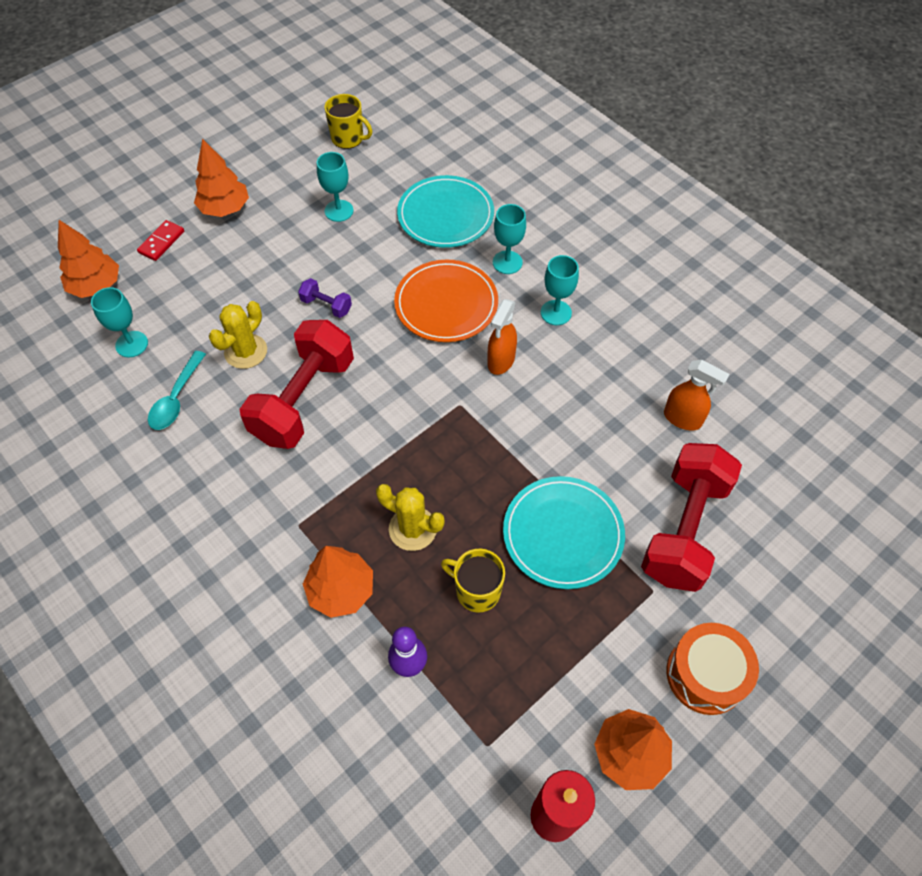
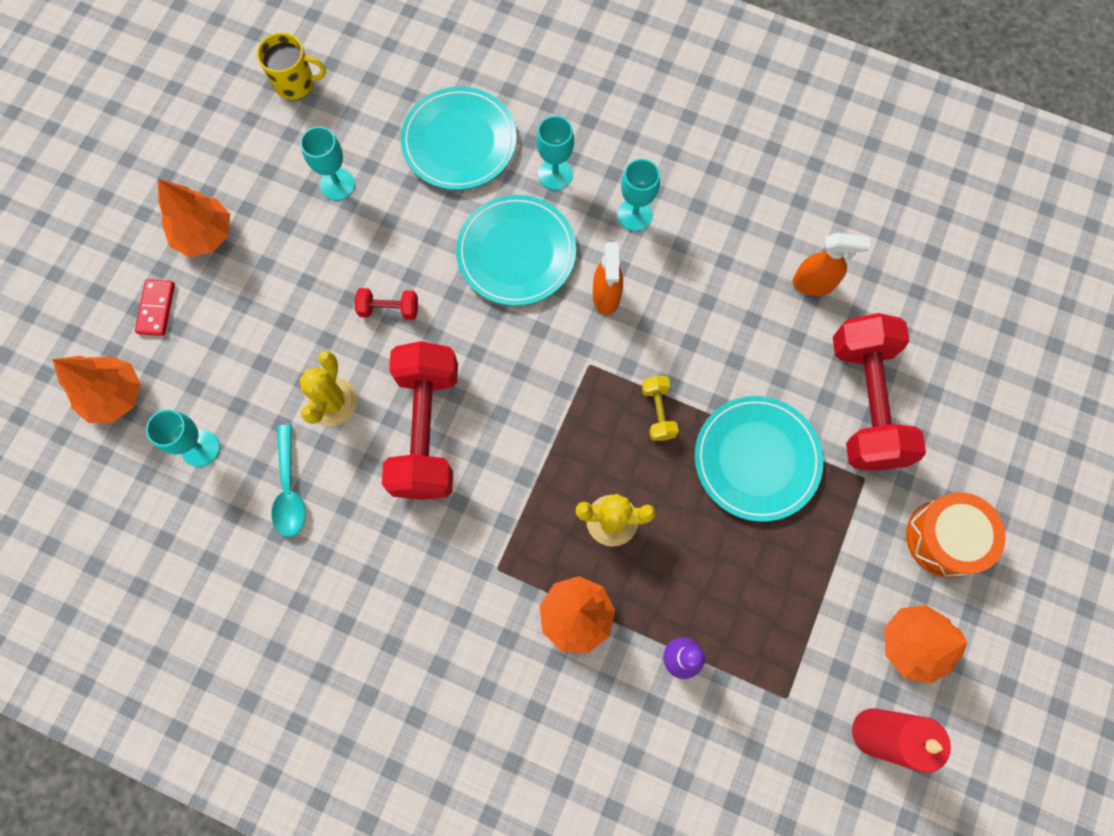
camera: 25 degrees left, 15 degrees up
(326, 305) = (389, 309): purple dumbbell -> red dumbbell
(446, 304) = (516, 253): orange plate -> turquoise plate
(477, 591) = (704, 555): yellow mug -> none
(497, 462) = (658, 412): none -> yellow dumbbell

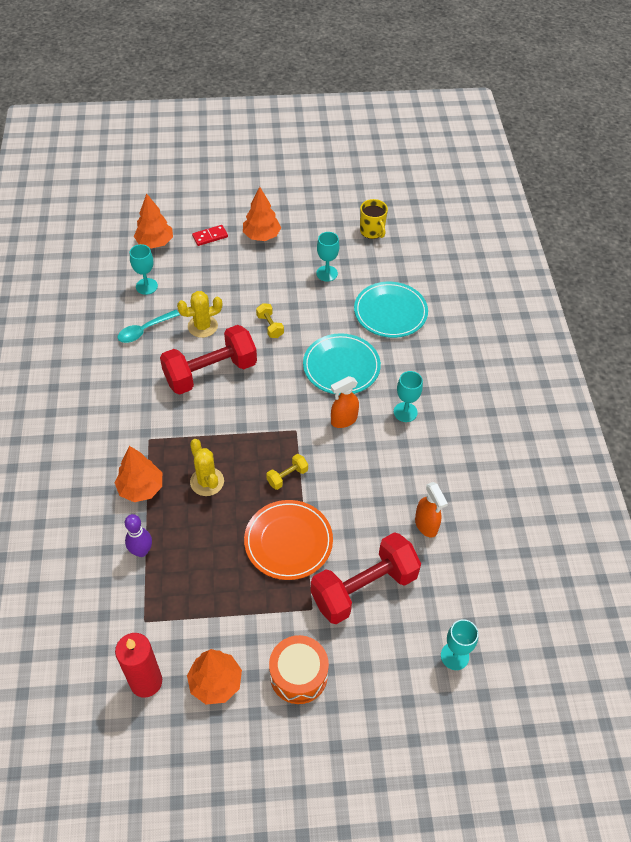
camera: 60 degrees right, 20 degrees down
(389, 309) = (270, 326): red dumbbell -> yellow dumbbell
(555, 174) = (403, 363): turquoise goblet -> turquoise goblet (454, 656)
(756, 459) = (288, 541): turquoise plate -> orange plate

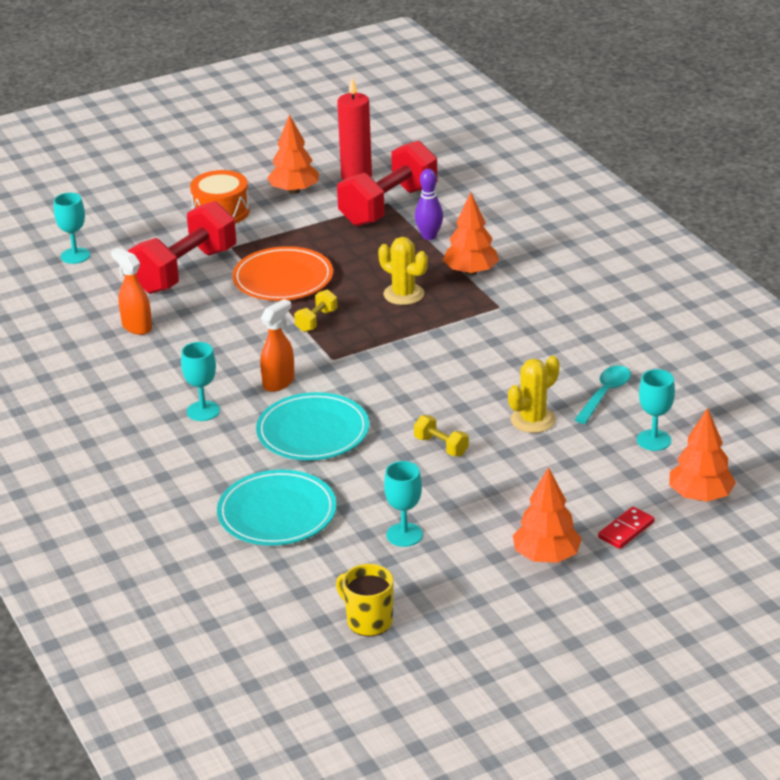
camera: 160 degrees right, 20 degrees down
(210, 372) = (480, 379): red dumbbell -> red dumbbell (388, 206)

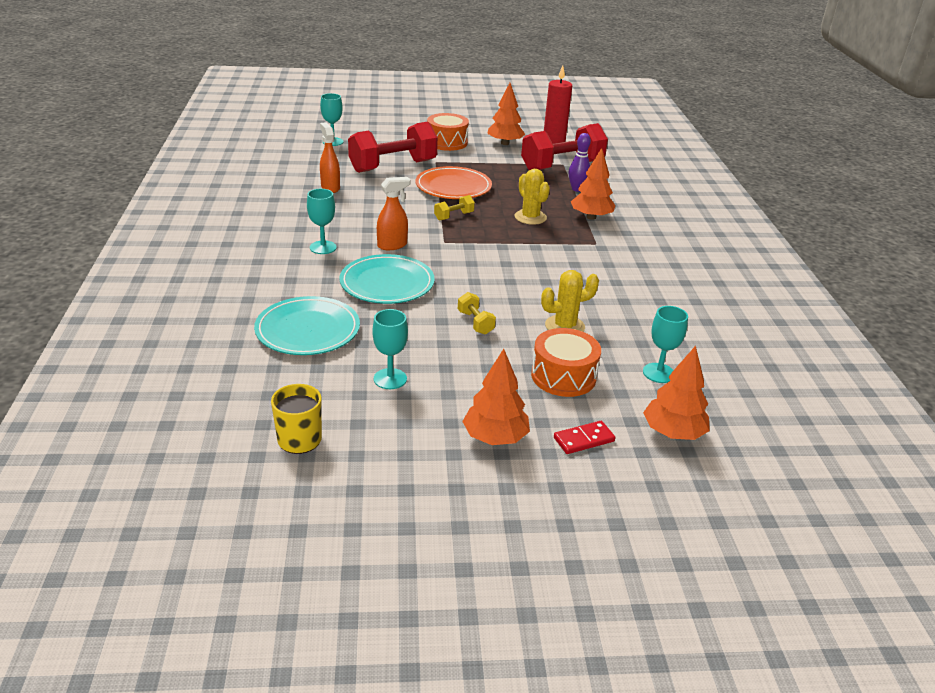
camera: 20 degrees right, 0 degrees up
(567, 474) = (563, 376): none -> orange drum
(605, 394) = (639, 325): turquoise spoon -> none

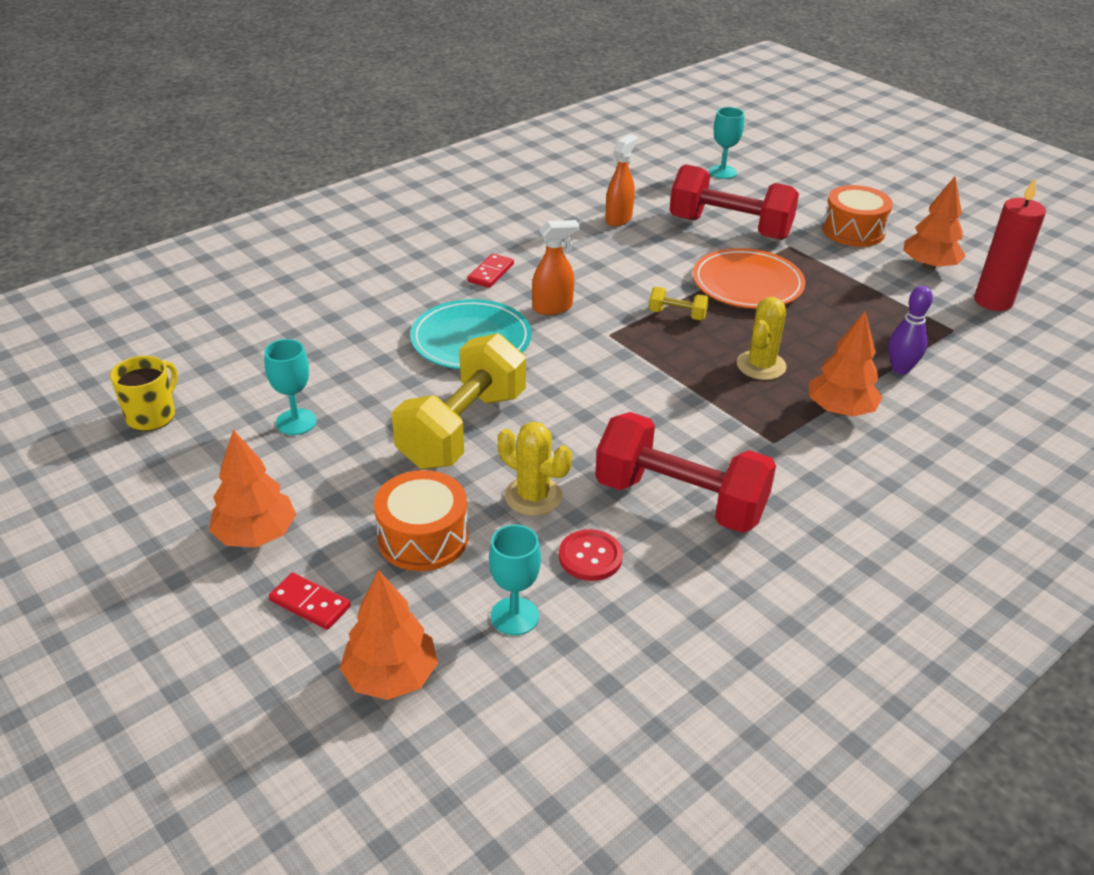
camera: 55 degrees right, 5 degrees up
(308, 330) = (330, 337): turquoise plate -> none
(323, 247) = (491, 273): turquoise goblet -> red domino
(392, 245) = (553, 308): orange spray bottle -> orange spray bottle turned 45 degrees counterclockwise
(475, 323) = (462, 429): yellow dumbbell -> yellow dumbbell, size x2.36
(562, 166) = (946, 331): red dumbbell -> red dumbbell (680, 500)
(633, 331) = (590, 557): none -> red button

